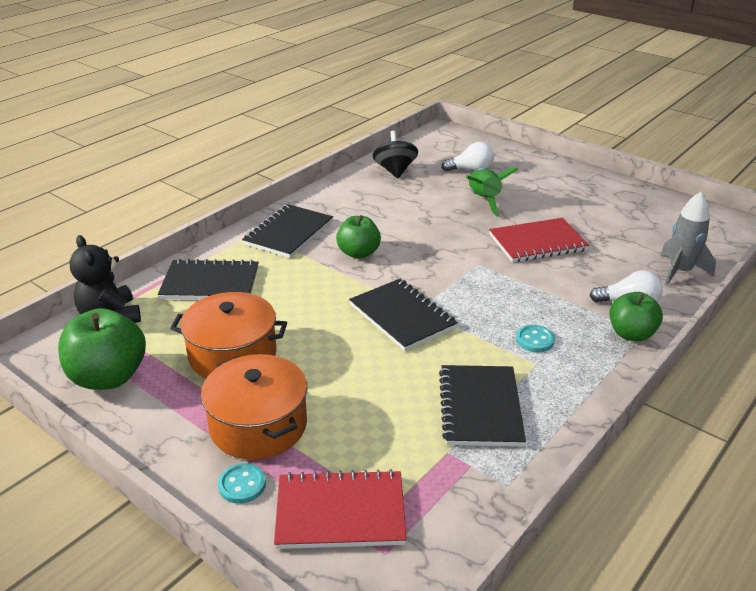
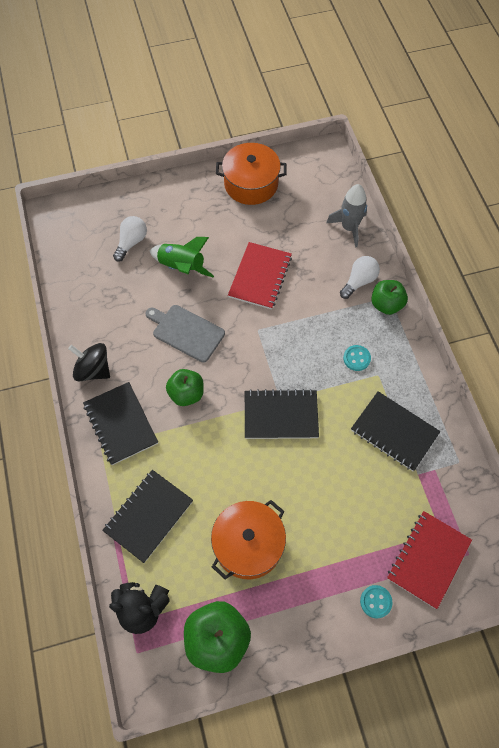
camera: 55 degrees left, 30 degrees up
(258, 425) = (330, 565): orange pot -> orange pot (251, 184)
(395, 171) = (88, 293): black spinning top -> black spinning top (93, 370)
(422, 228) = (186, 332): none -> grey cutting board

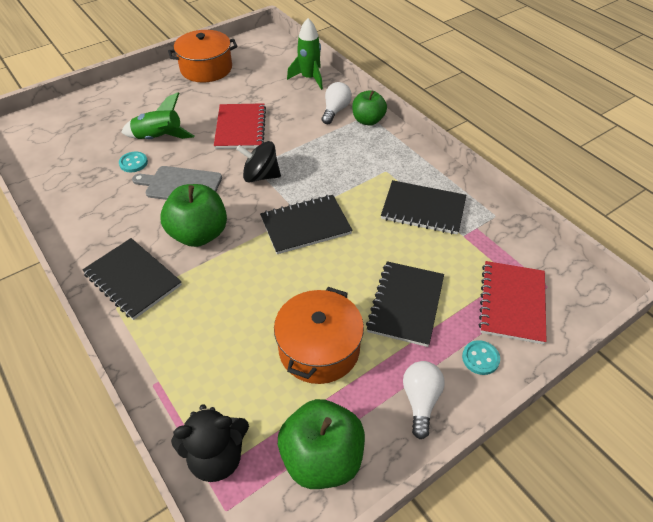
camera: 20 degrees left, 15 degrees down
(93, 370) = (87, 241): black spinning top -> black spinning top (260, 176)
(131, 242) = (100, 132): white light bulb -> white light bulb (420, 401)
(148, 516) = (193, 356): black notebook -> black notebook (405, 304)
(186, 394) = (199, 234): green apple -> green apple, size x1.51
(349, 228) = (309, 78): grey rocket -> green rocket
(356, 358) = (360, 164): turquoise button -> turquoise button (133, 163)

